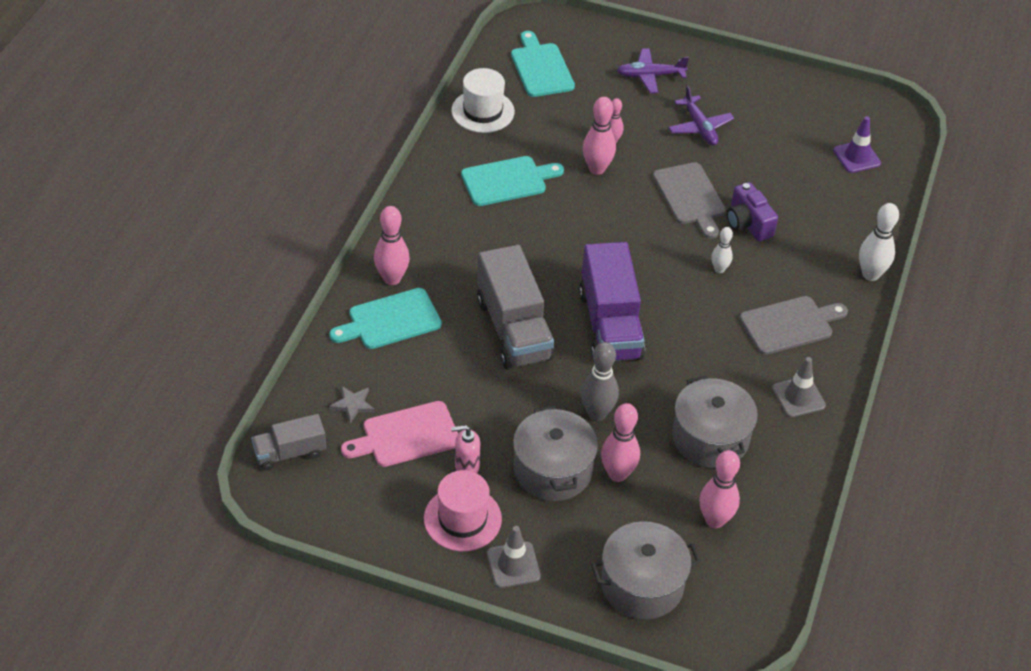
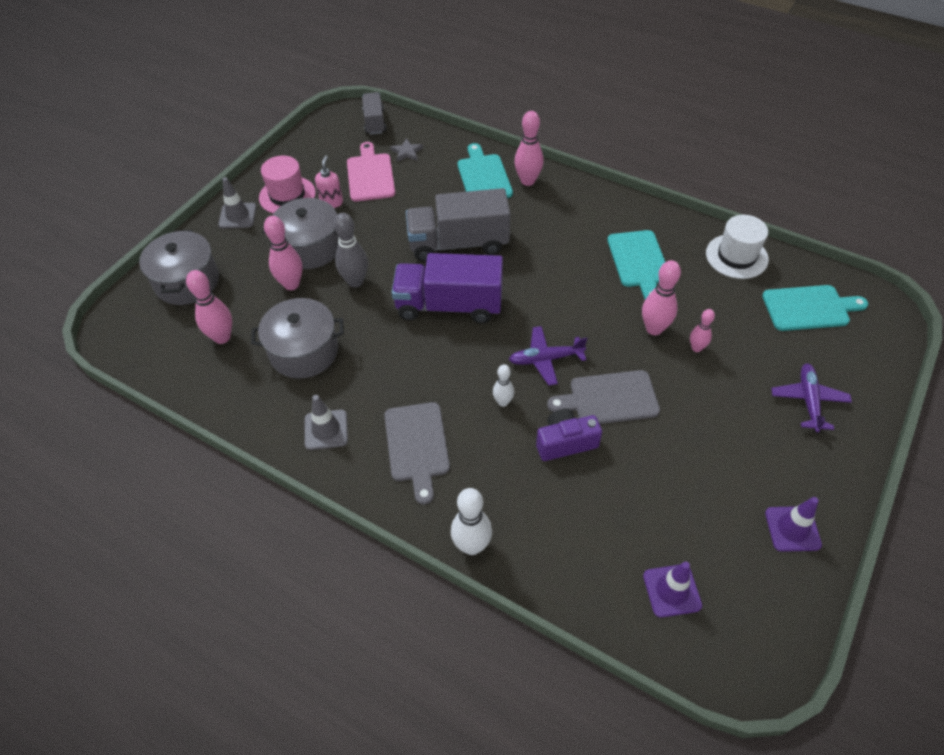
camera: 105 degrees right, 5 degrees up
(700, 127) = (721, 431): purple plane -> purple plane (545, 359)
(777, 92) = (792, 529): none -> purple traffic cone

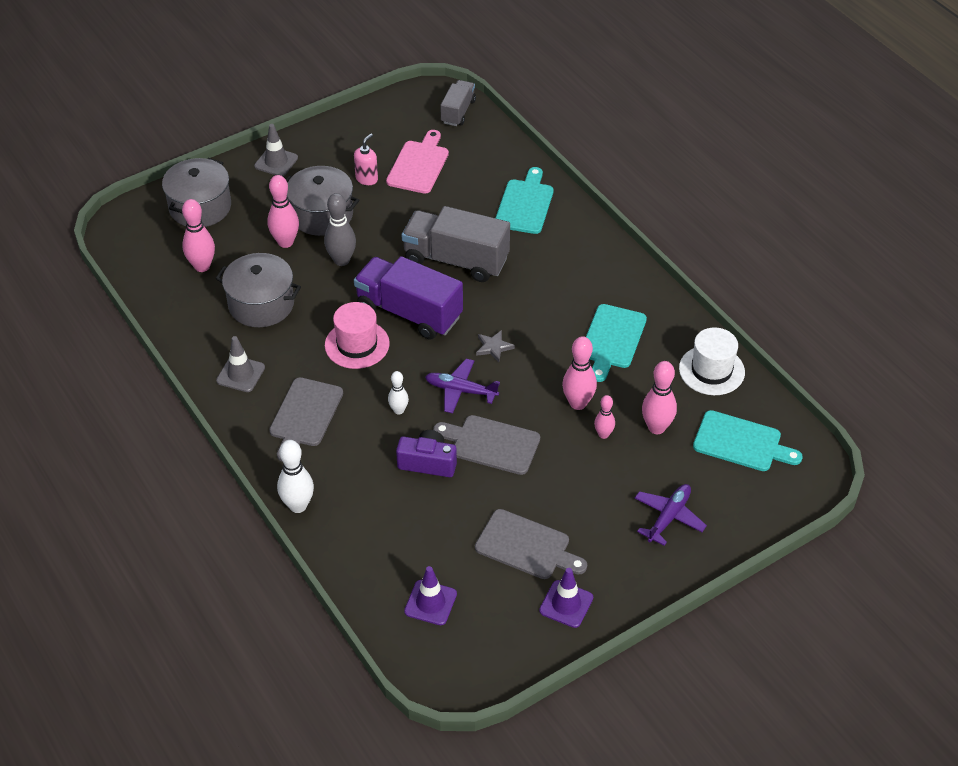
camera: 25 degrees right, 5 degrees down
(287, 195) = (331, 158): pink hat -> pink hat (357, 344)
(407, 152) = (468, 154): grey star -> grey star (493, 347)
(527, 181) = (564, 224): pink bowling pin -> pink bowling pin (656, 427)
(714, 486) = (526, 546): none -> grey cutting board

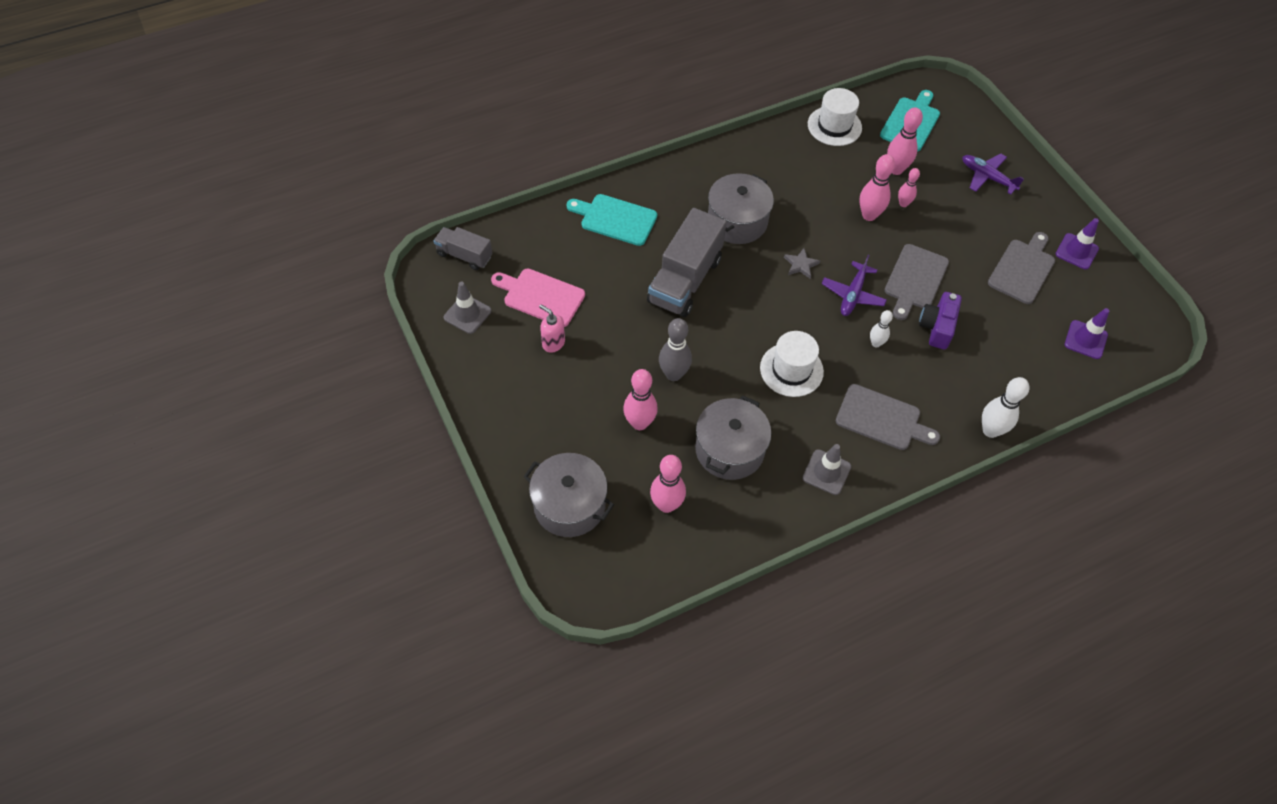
camera: 85 degrees left, 10 degrees up
(276, 162) = (508, 426): grey traffic cone -> grey traffic cone (467, 314)
(322, 215) = (602, 387): grey pot -> grey pot (737, 221)
(357, 344) = (791, 370): pink hat -> white hat
(409, 312) = (752, 324): purple truck -> none
(612, 339) = (796, 182): turquoise cutting board -> none

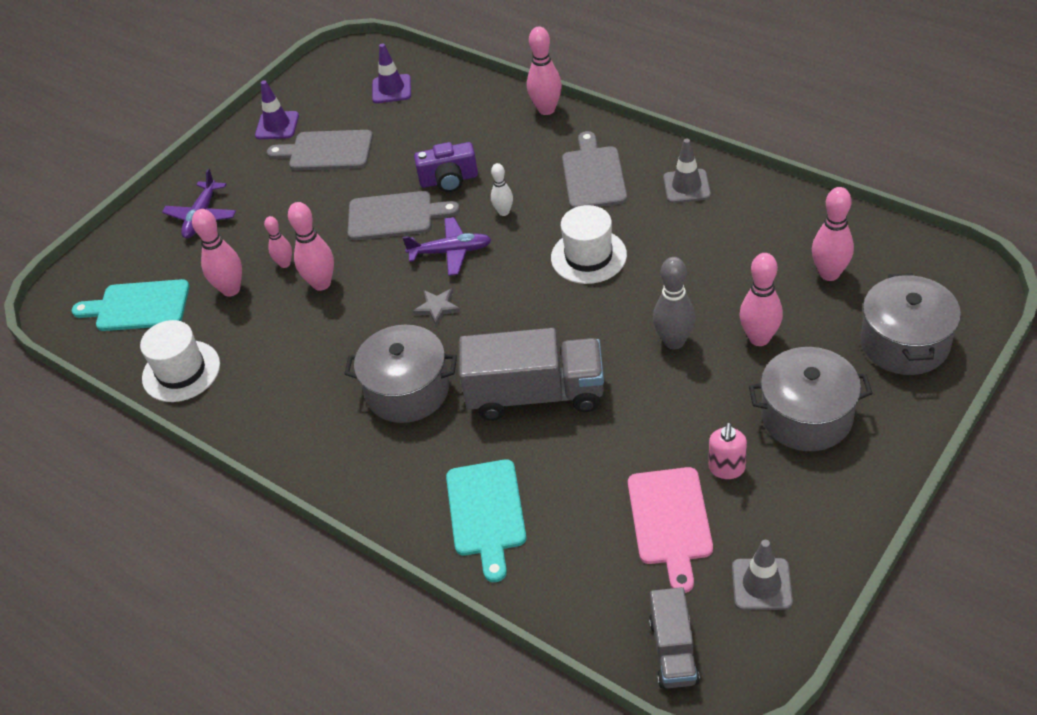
camera: 110 degrees left, 10 degrees down
(729, 450) = (725, 258): grey pot -> grey pot (806, 416)
(990, 430) = (546, 109): white bowling pin -> pink bowling pin

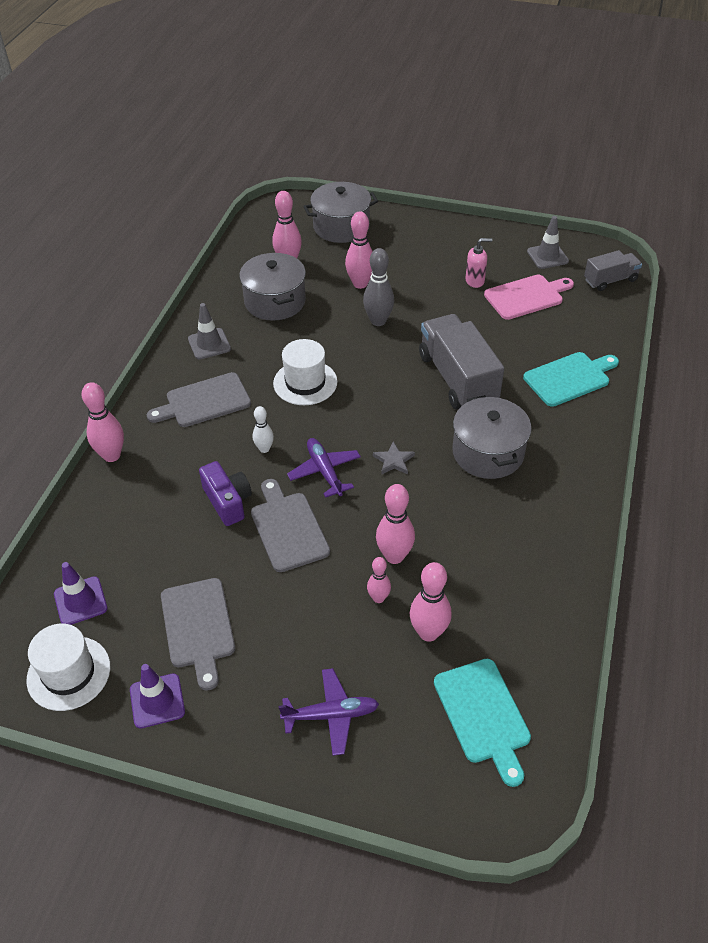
camera: 115 degrees left, 0 degrees up
(181, 371) = (544, 629): white hat -> white hat (69, 673)
(806, 416) = (418, 256): grey pot -> grey pot (275, 301)

